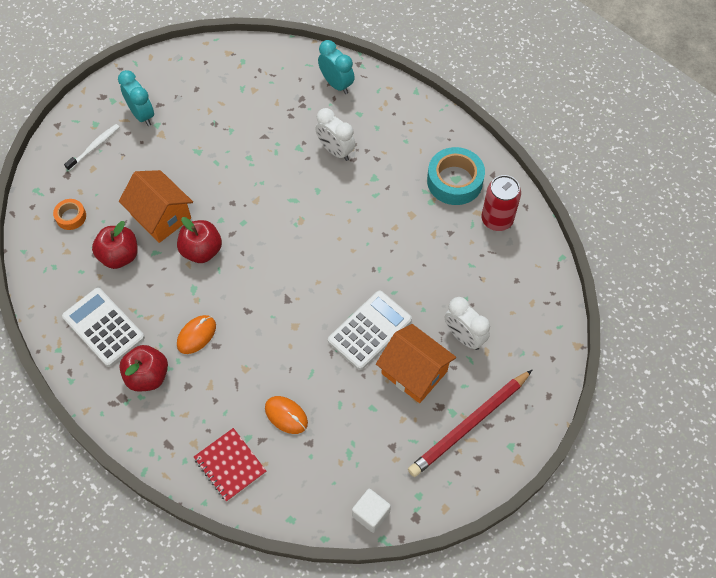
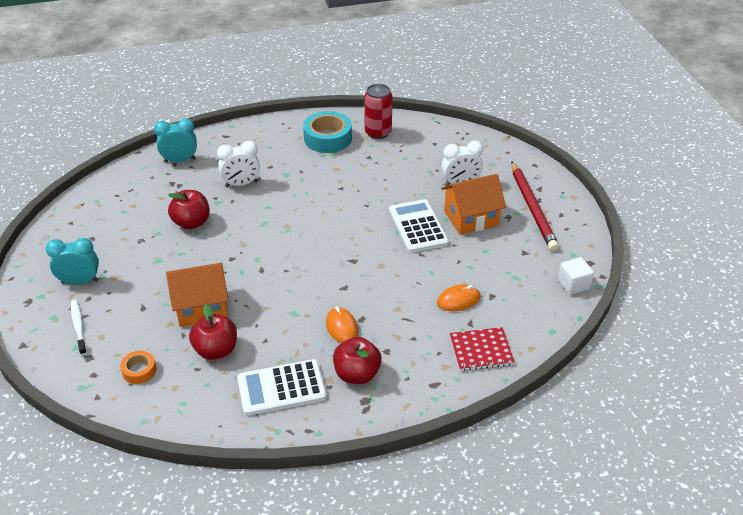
camera: 60 degrees left, 20 degrees down
(202, 251) = (261, 294): red apple -> red apple (191, 223)

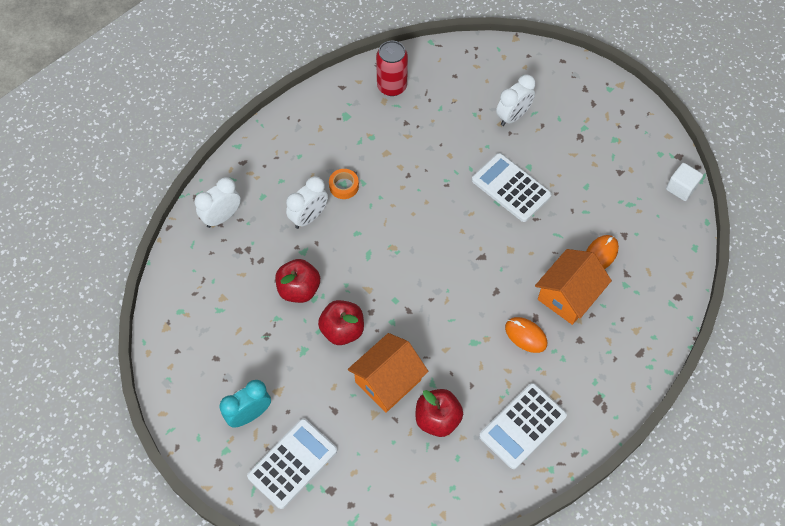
camera: 30 degrees left, 20 degrees up
(78, 326) = (292, 463): white toothbrush -> white calculator
(139, 370) = (388, 477): orange tape -> orange tape (344, 186)
(180, 160) = (222, 217): turquoise clock -> white clock
(328, 138) = (348, 117): turquoise tape -> none
(357, 374) = (573, 377): red apple -> red apple (342, 330)
(471, 218) = (550, 154): orange house -> orange house (568, 296)
(481, 350) = (653, 298): red notebook -> none
(532, 208) = (594, 116): red pencil -> none

